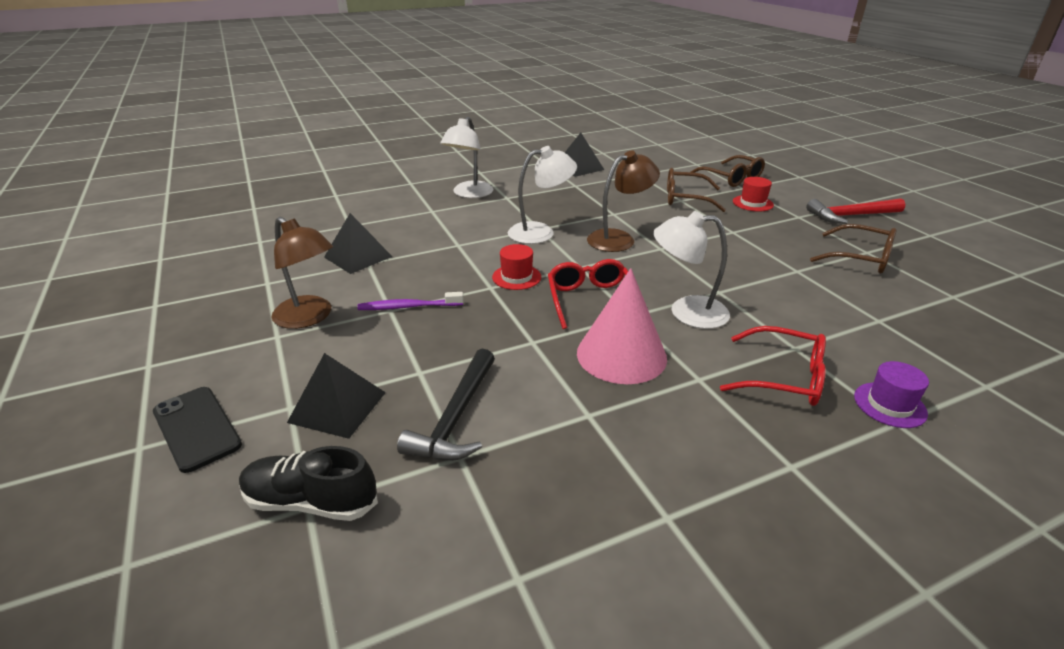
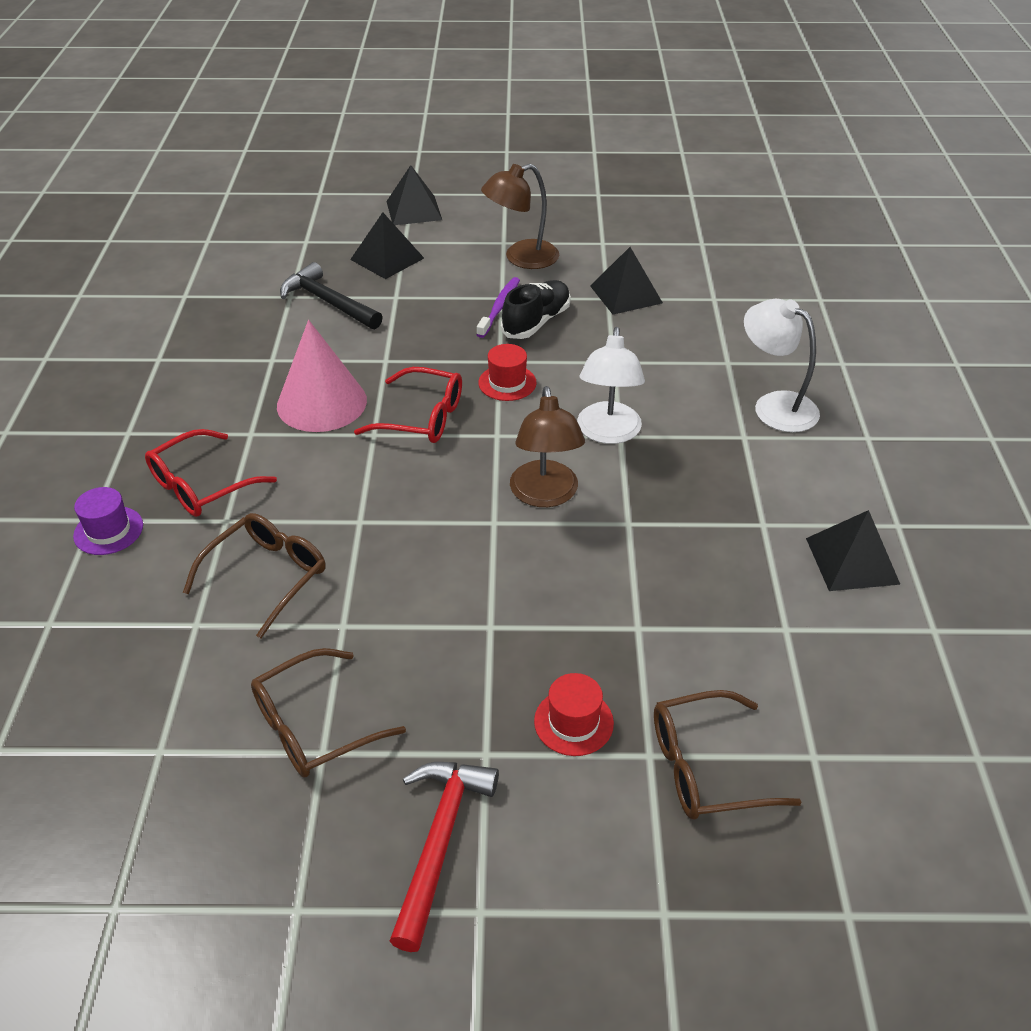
camera: 115 degrees right, 10 degrees up
(196, 428) = (413, 210): black phone -> black pyramid
(311, 502) = (308, 242): black shoe -> black shoe (536, 322)
(685, 198) = (641, 637): brown glasses -> brown glasses (267, 576)
(686, 312) = (345, 475): white lamp -> none

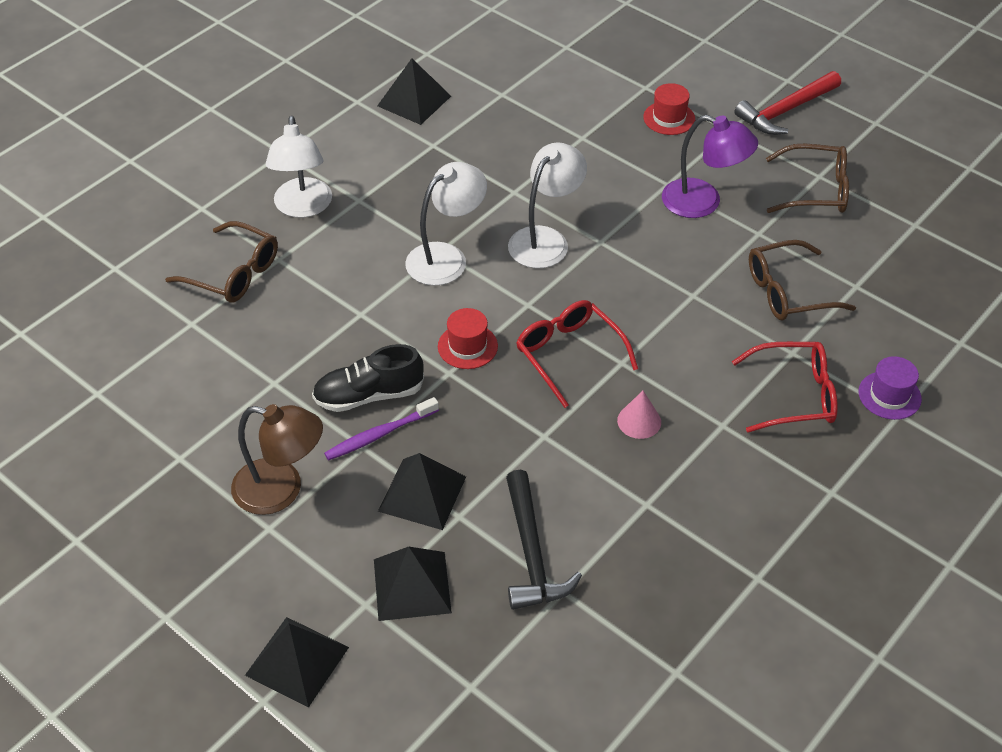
camera: 140 degrees left, 5 degrees up
(322, 403) = (639, 421): pink cone -> pink cone, size x0.46
(432, 626) = (703, 202): none -> purple lamp
(545, 495) = (545, 239): brown lamp -> white lamp
(626, 294) = (253, 377): black pyramid -> black pyramid (422, 494)
(706, 767) = (624, 69): brown glasses -> brown glasses (234, 273)

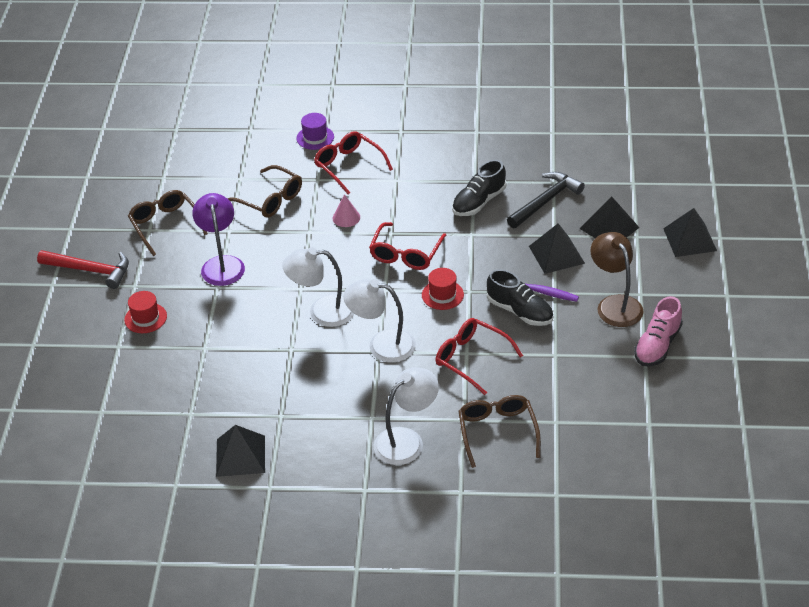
camera: 125 degrees left, 5 degrees down
(179, 481) = (657, 345): none -> pink shoe
(347, 312) = (471, 359): none -> red glasses
(598, 481) = (479, 202): none -> black shoe
(639, 421) = (425, 207): pink cone -> pink cone (346, 217)

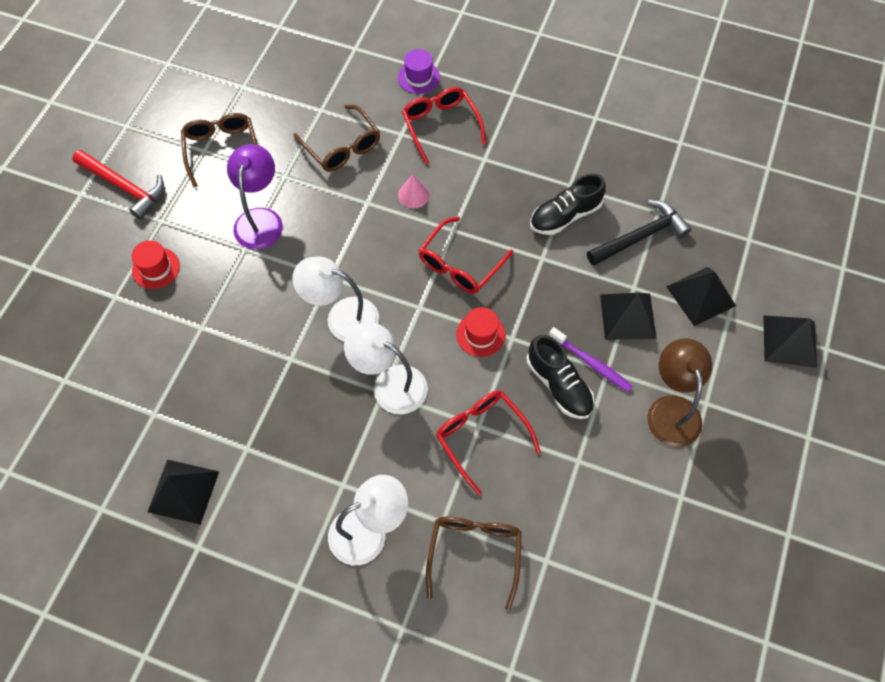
camera: 15 degrees right, 20 degrees up
(657, 345) = (701, 486): pink shoe -> none

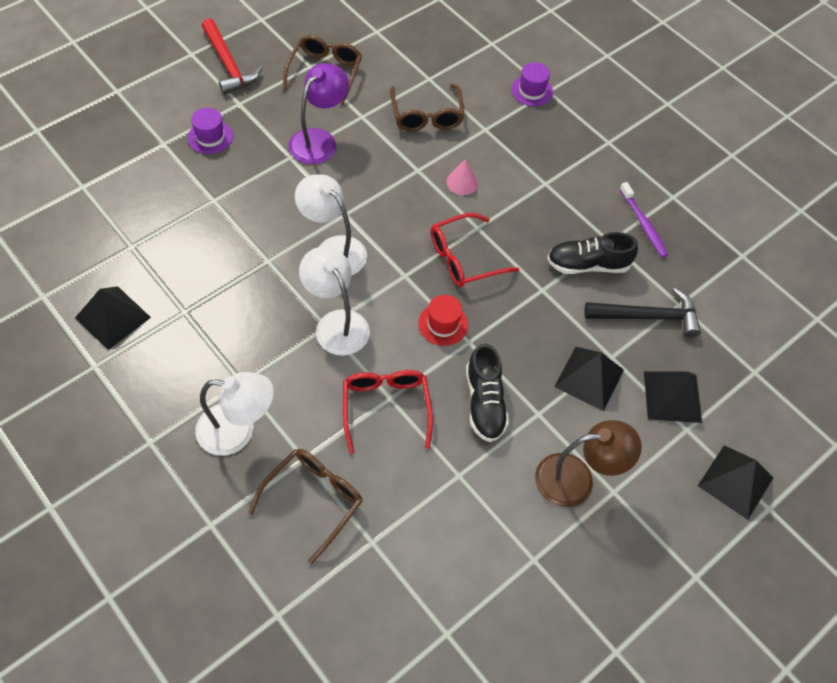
camera: 25 degrees right, 5 degrees down
(156, 268) = (210, 137): red hat -> purple hat
(440, 125) = (524, 138): red glasses -> none
(591, 363) = (527, 400): purple toothbrush -> purple toothbrush (643, 224)
(671, 409) = (576, 479): brown lamp -> brown lamp turned 60 degrees clockwise

